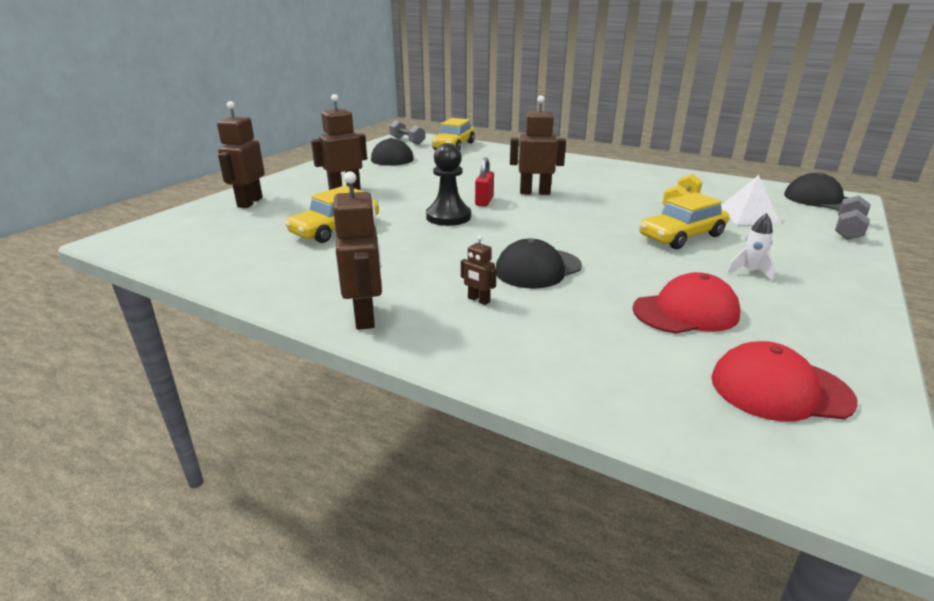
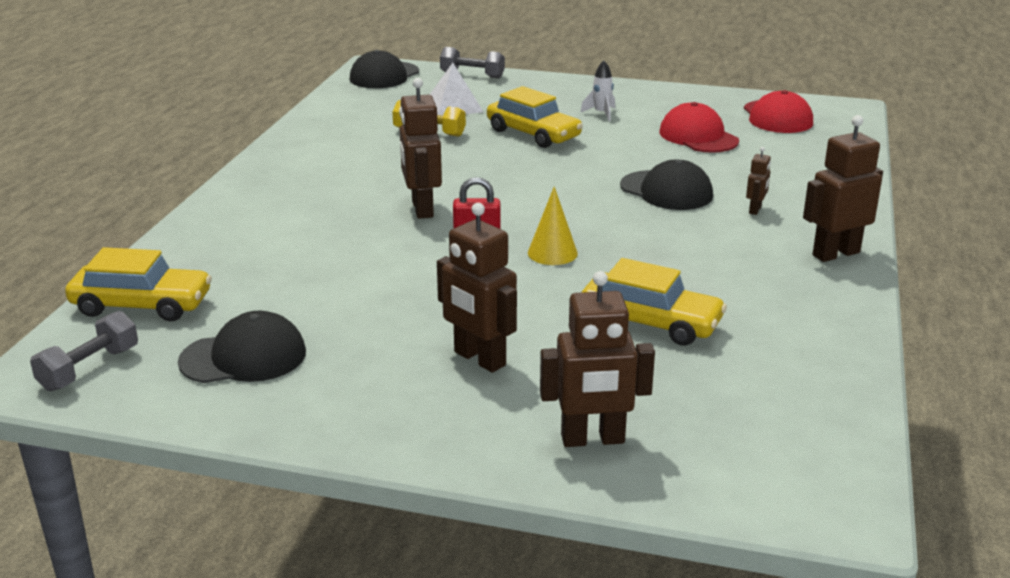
camera: 105 degrees left, 0 degrees up
(448, 217) = (552, 253): black pawn -> yellow cone

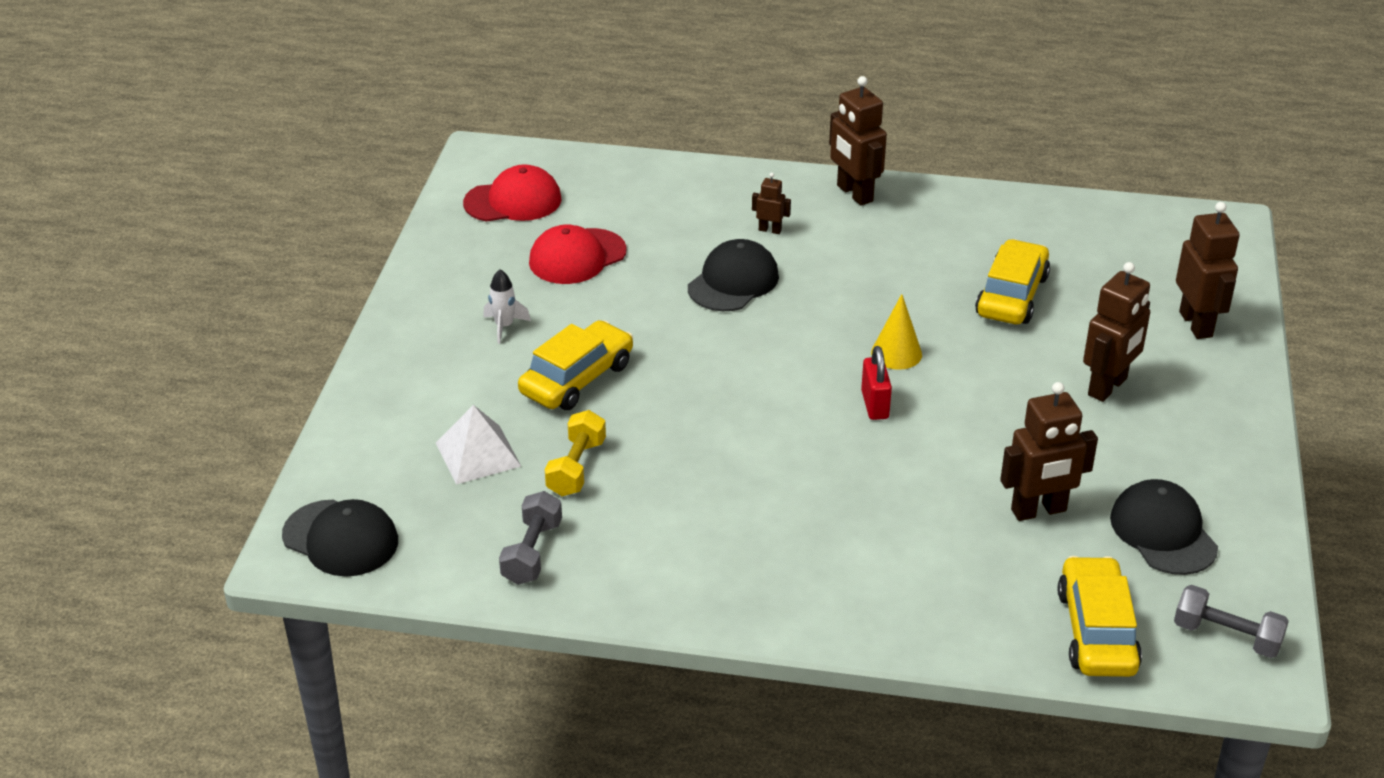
camera: 95 degrees left, 10 degrees up
(422, 209) = (813, 451): brown robot -> brown robot (1039, 511)
(472, 75) = (346, 446): grey dumbbell -> grey dumbbell (532, 552)

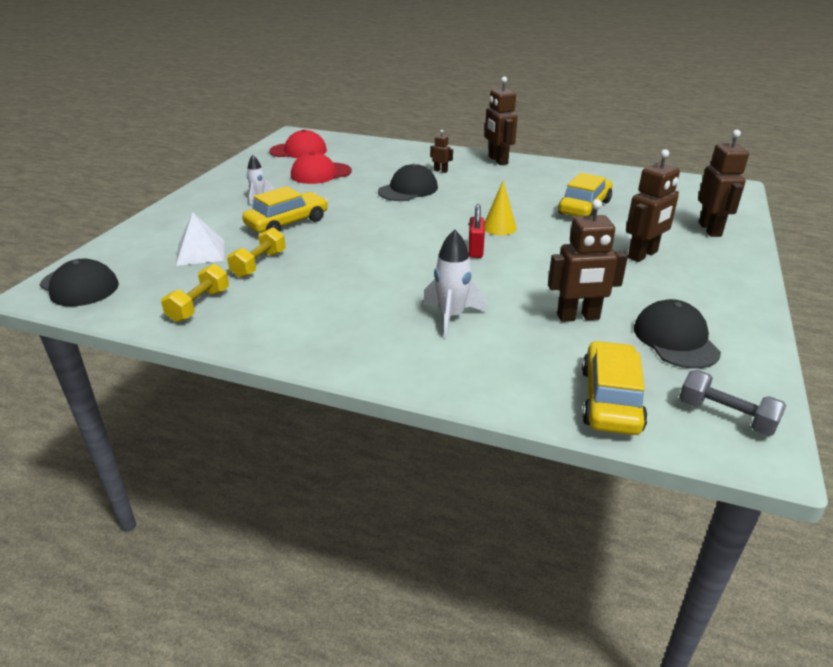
camera: 10 degrees right, 5 degrees down
(532, 552) = (199, 305): grey dumbbell -> yellow dumbbell
(877, 530) = (451, 317): none -> white rocket

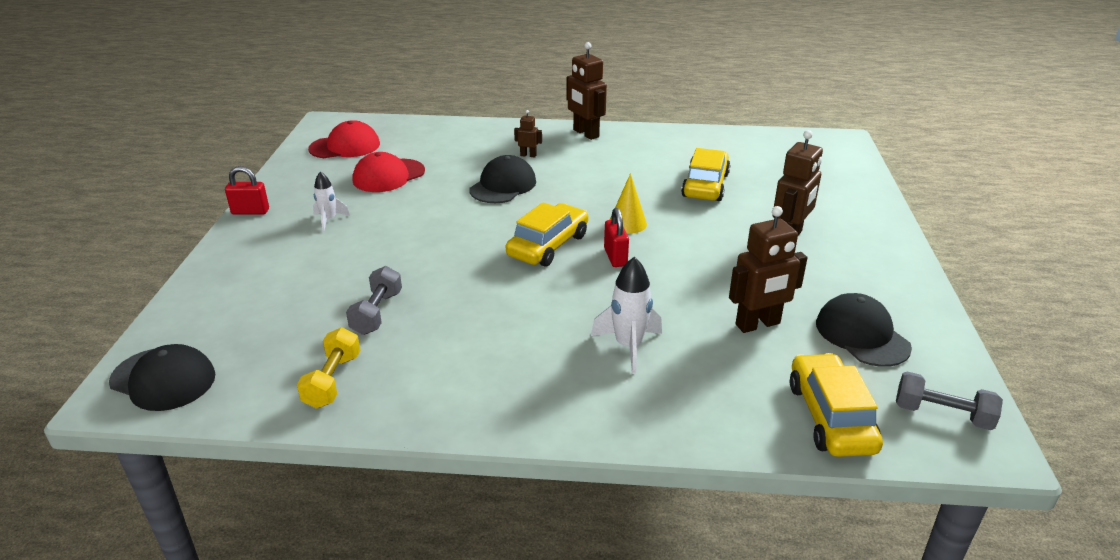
camera: 15 degrees left, 0 degrees up
(200, 252) = (295, 307): white pyramid -> none
(204, 186) = (250, 211): none -> red padlock
(259, 264) = (377, 313): yellow dumbbell -> grey dumbbell
(287, 223) = (382, 251): yellow car -> yellow car (548, 245)
(710, 229) = (841, 196): brown robot -> none

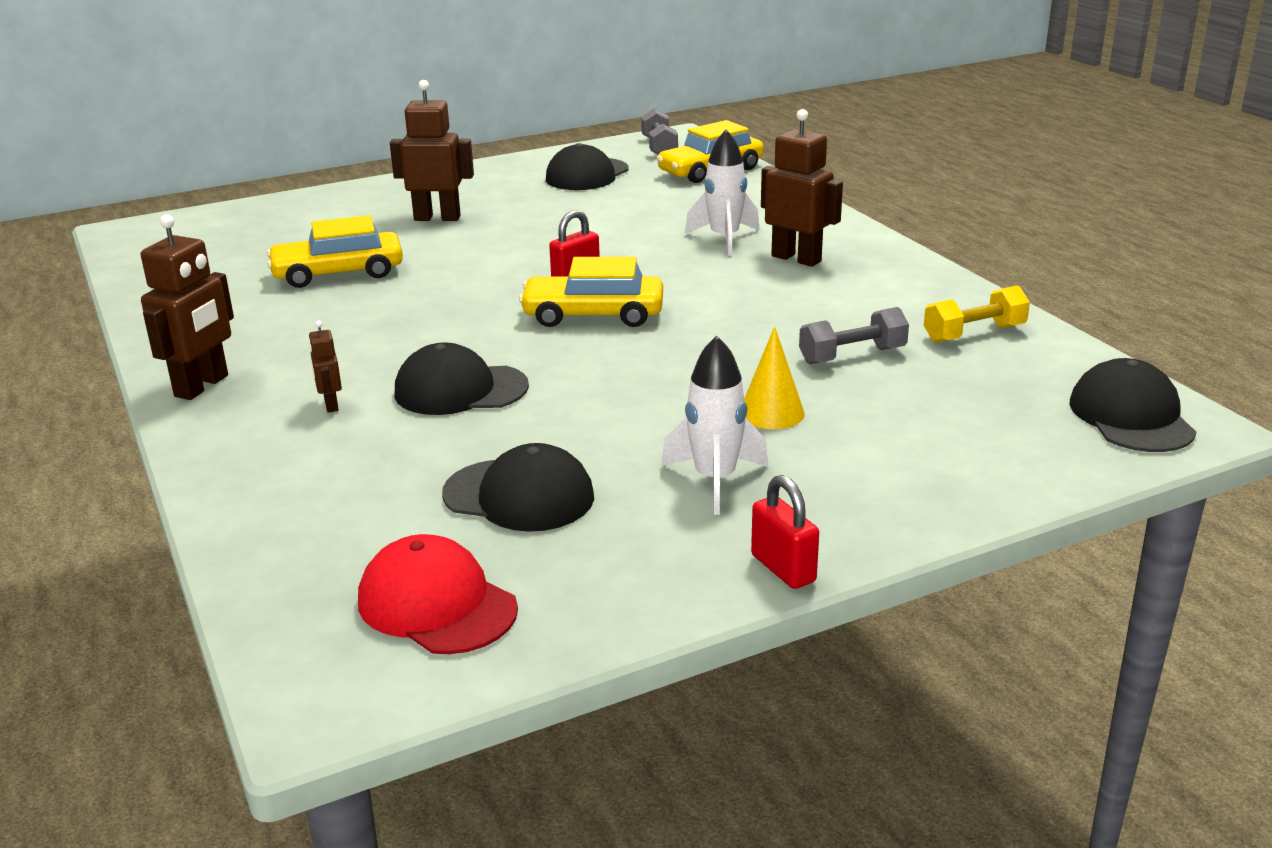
camera: 120 degrees left, 5 degrees down
(329, 220) = (715, 480): white rocket -> white rocket, size x1.58
(388, 176) = (519, 496): red cap -> black cap
(627, 223) = (489, 290): yellow cone -> yellow cone (771, 413)
(758, 324) = (620, 205): brown robot -> brown robot (796, 258)

